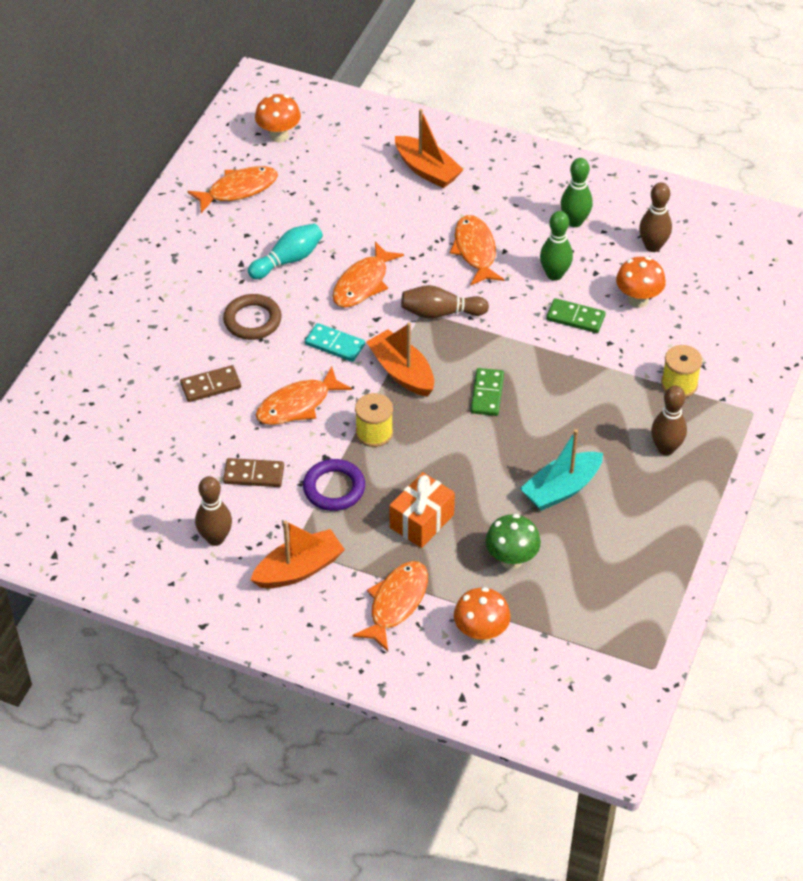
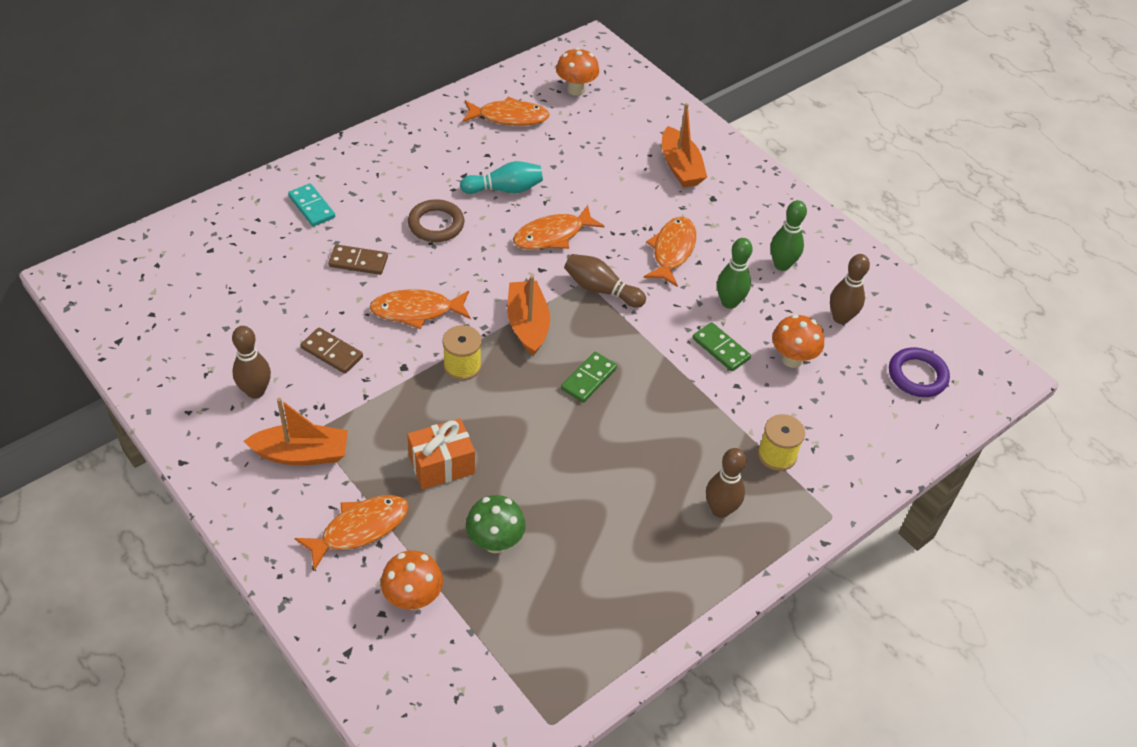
camera: 25 degrees right, 0 degrees up
(334, 488) = (389, 397): purple ring -> purple ring (917, 375)
(335, 344) = (488, 275): turquoise domino -> turquoise domino (312, 207)
(561, 489) = (591, 499): turquoise boat -> none

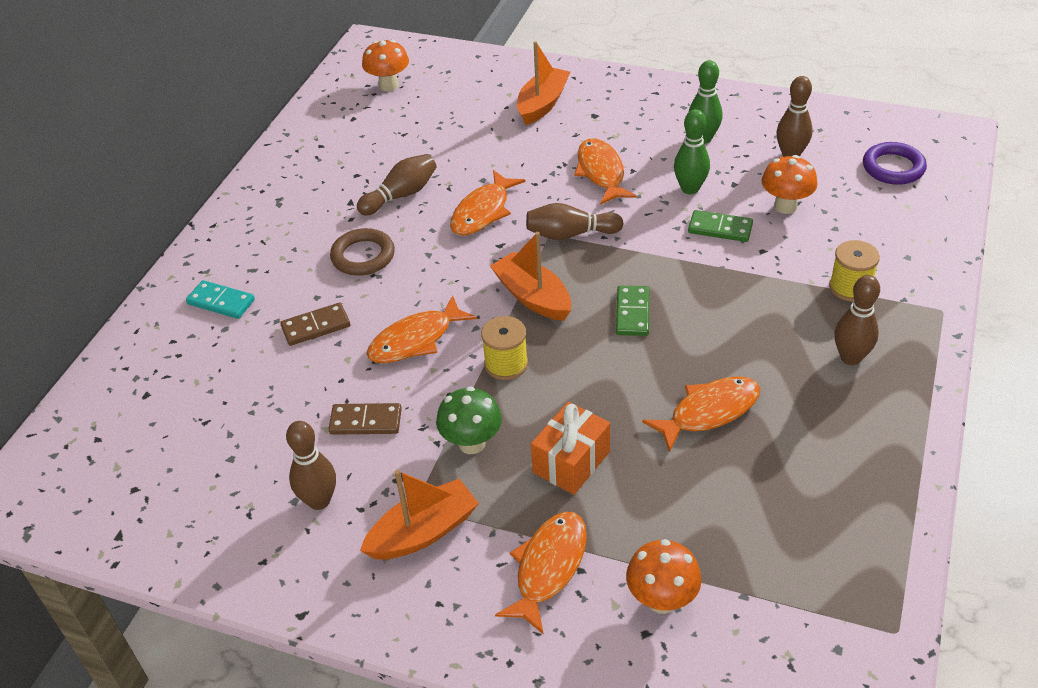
camera: 25 degrees left, 5 degrees down
(495, 542) = (687, 501): green mushroom -> green mushroom (472, 443)
(505, 189) = (401, 195): turquoise bowling pin -> brown bowling pin
(509, 117) = (347, 135): orange fish -> orange fish (709, 412)
(680, 167) = (542, 104): orange boat -> orange boat turned 105 degrees counterclockwise

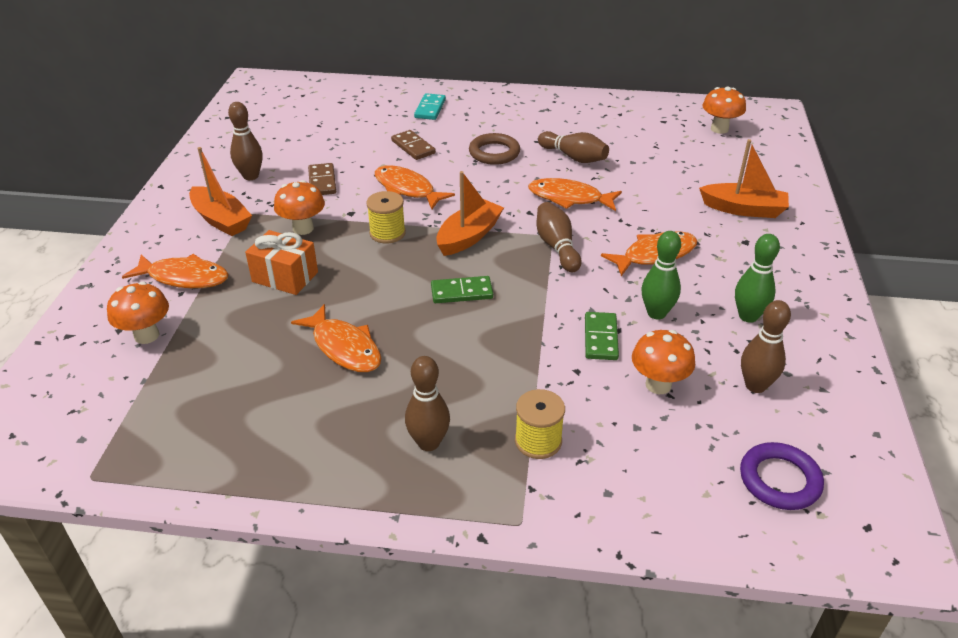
camera: 75 degrees right, 5 degrees down
(472, 443) = (303, 228): green mushroom -> orange mushroom

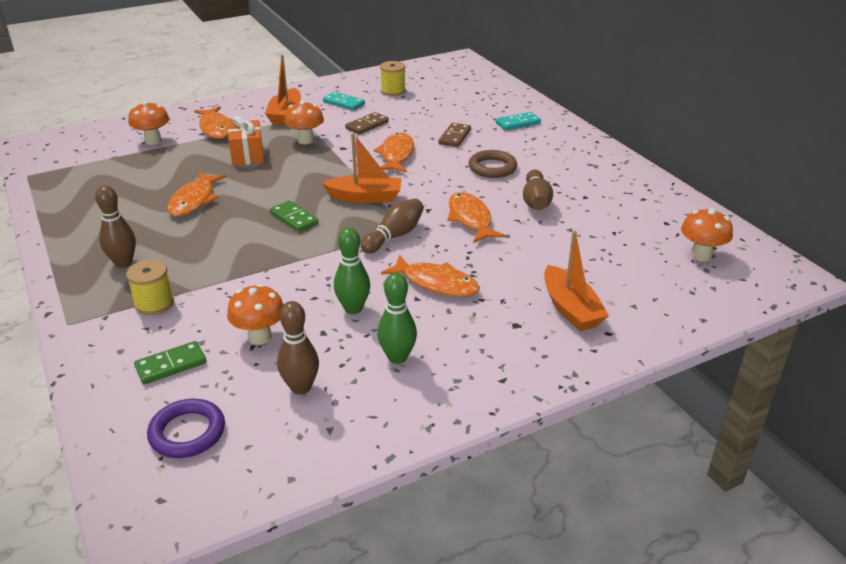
camera: 55 degrees right, 5 degrees down
(251, 176) = (344, 103): brown bowling pin -> turquoise domino
(387, 233) = (333, 168): yellow spool -> yellow spool (393, 91)
(600, 338) = (294, 292): green domino -> green domino (171, 365)

